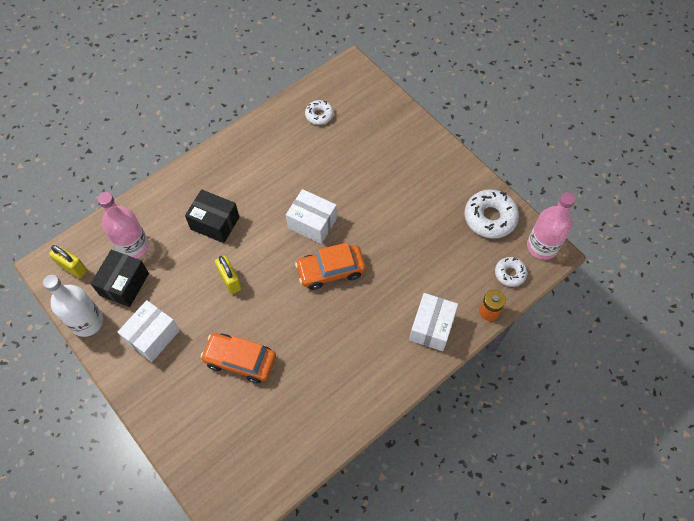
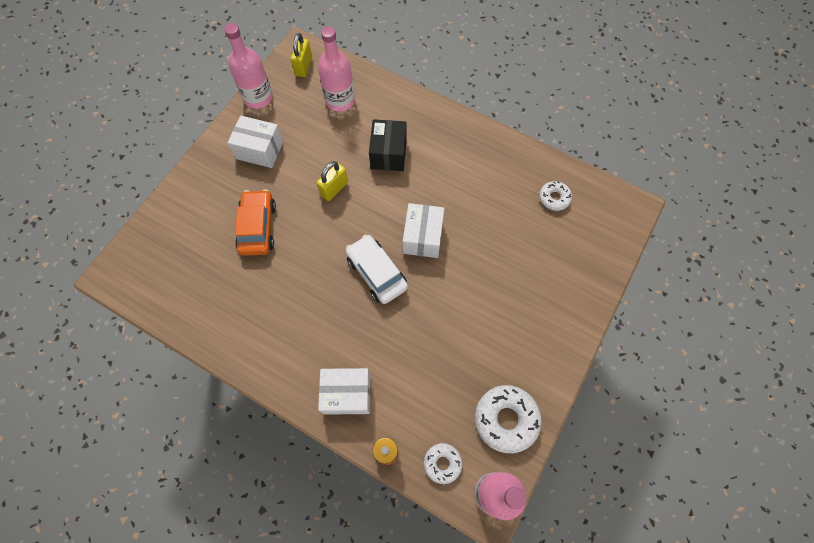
camera: 70 degrees right, 5 degrees up
(87, 322) = (258, 97): white bottle -> pink bottle
(124, 284) = (301, 109): black box -> none
(331, 270) = (376, 273): orange car -> white car

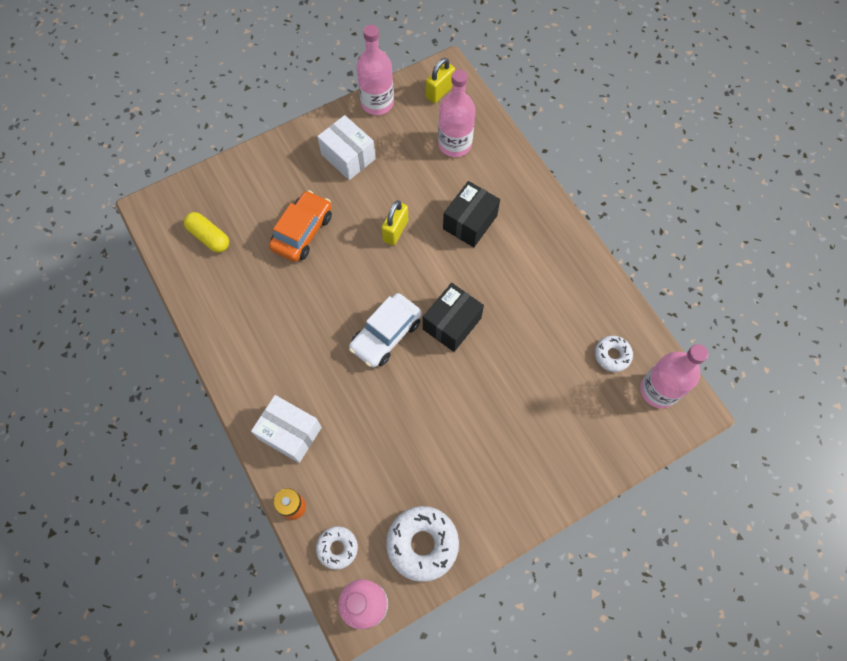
camera: 30 degrees right, 0 degrees up
(179, 272) = (209, 237): none -> yellow capsule
(334, 189) = (395, 231): yellow padlock -> yellow padlock turned 45 degrees counterclockwise
(376, 273) = (386, 334): white car -> white car turned 135 degrees counterclockwise
(422, 237) = (452, 323): white box -> black box
(602, 206) = (658, 390): none -> pink bottle

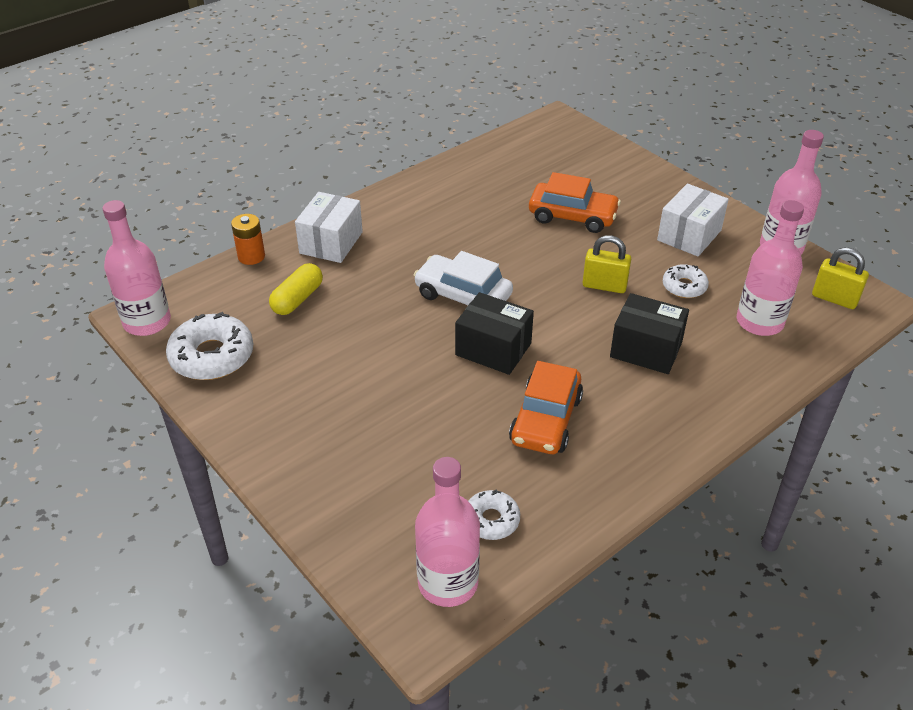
camera: 80 degrees right, 25 degrees down
(209, 237) = (540, 157): yellow capsule -> yellow capsule (297, 299)
(337, 548) = (208, 293): white donut -> white donut (684, 286)
(529, 303) = (546, 420): none -> orange car

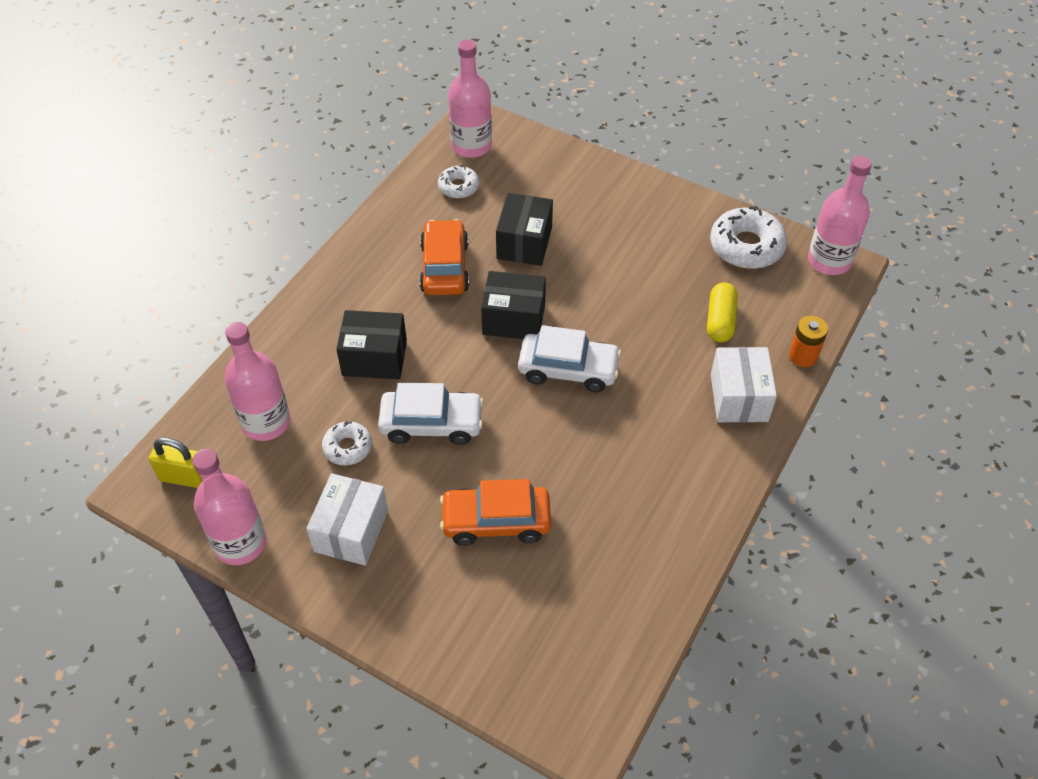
camera: 160 degrees right, 10 degrees up
(444, 423) = (524, 243): none -> black box
(604, 286) = (432, 424): yellow padlock -> white car

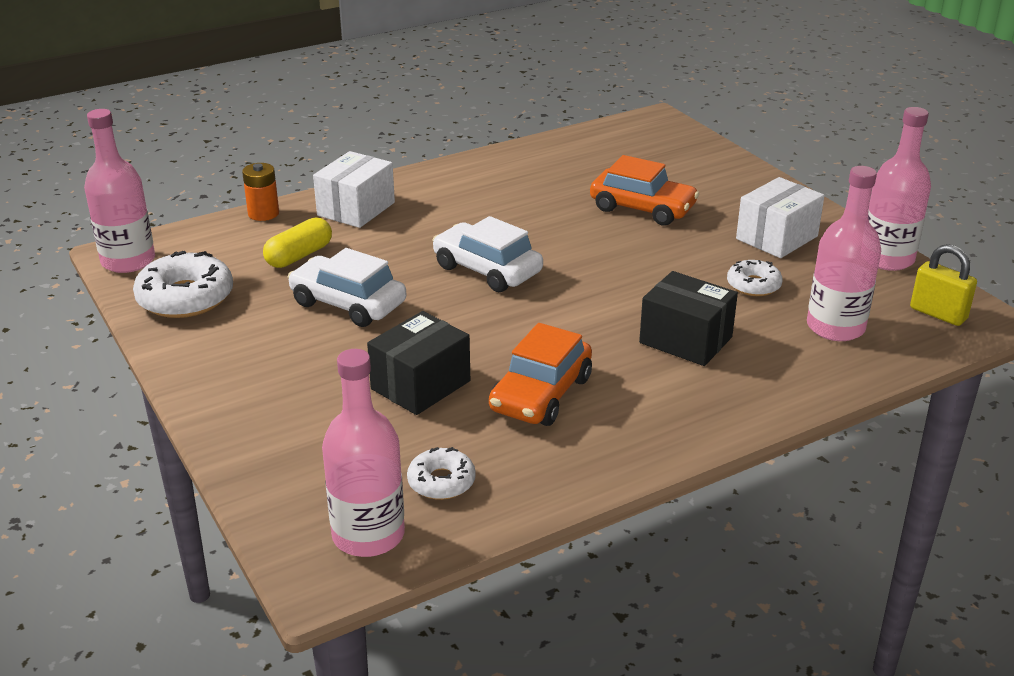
camera: 150 degrees left, 20 degrees down
(432, 424) = (657, 276): white car -> white car (348, 304)
(514, 319) = (504, 322): black box -> none

